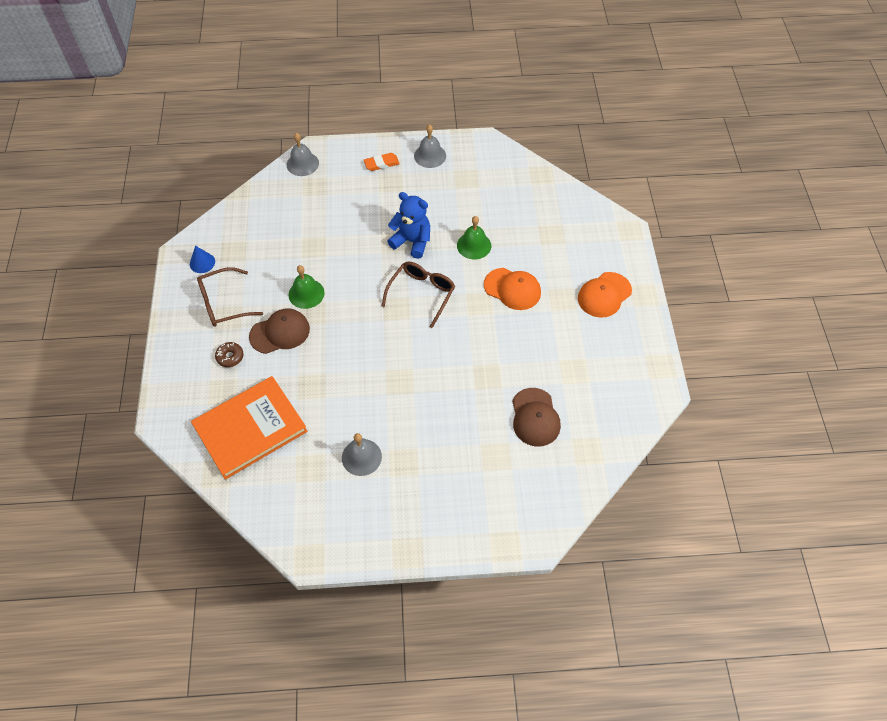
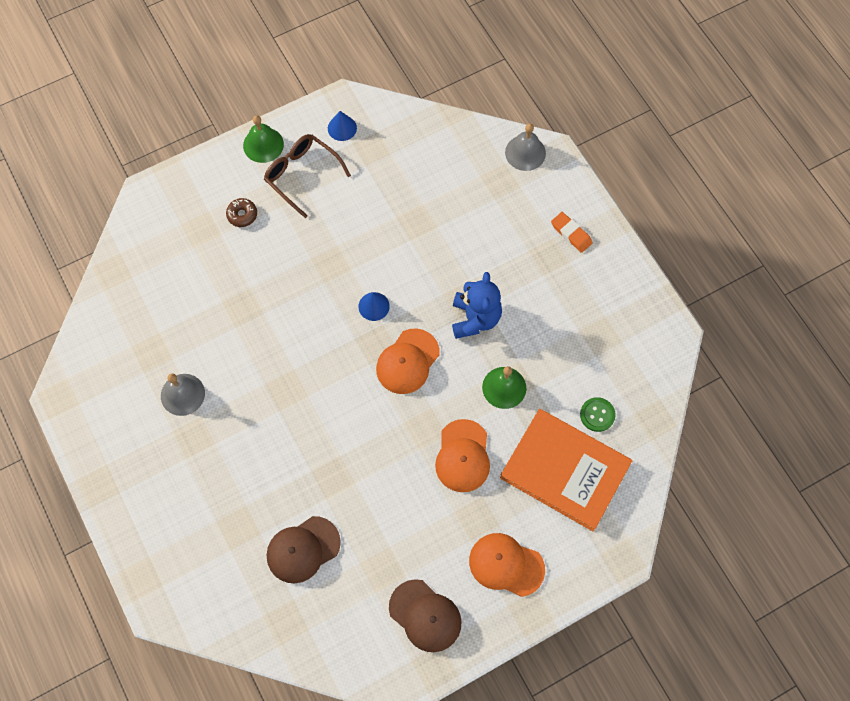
camera: 65 degrees right, 10 degrees up
(250, 429) = (170, 276): orange book -> orange book (565, 471)
(280, 332) = (292, 245): brown cap -> brown cap (425, 615)
(306, 293) = (352, 246): green bell -> green bell (263, 145)
(365, 298) = (374, 306): none -> blue cone
(421, 294) = (407, 361): brown glasses -> orange cap
(430, 155) = (613, 280): grey bell -> none
(522, 203) = (597, 415): none -> green button

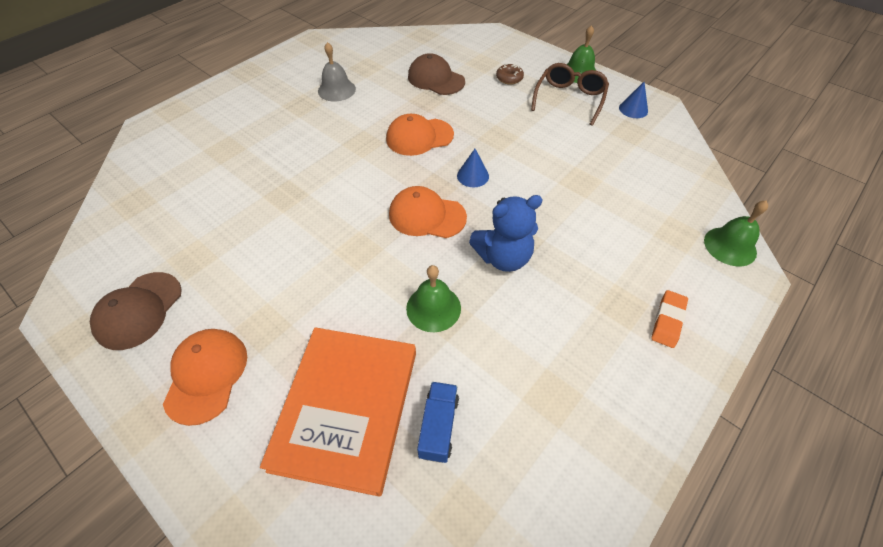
camera: 70 degrees right, 15 degrees down
(303, 549) = (207, 194): brown cap -> brown cap (436, 79)
(463, 456) = (336, 292): orange cap -> orange cap (419, 137)
(525, 153) = (730, 246): grey bell -> green bell
(597, 415) = (438, 426): green button -> blue truck

